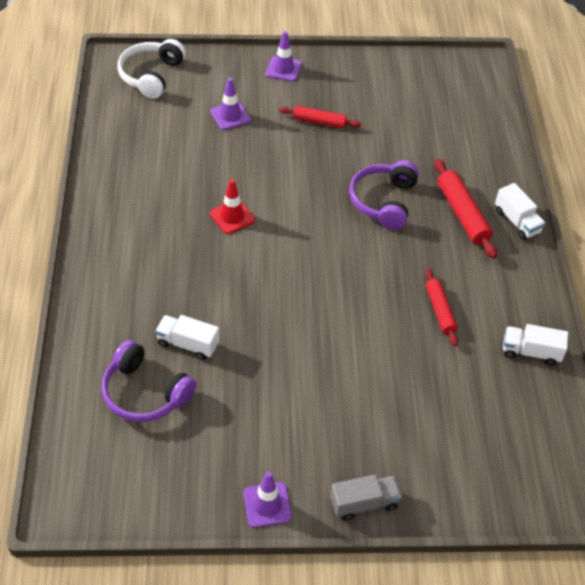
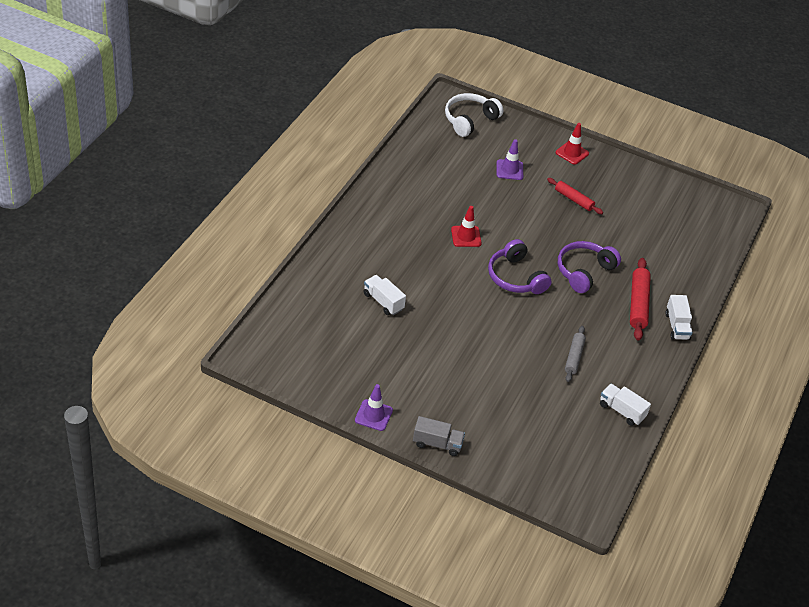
camera: 25 degrees right, 5 degrees down
(145, 393) = (336, 318): purple headphones -> purple headphones (515, 277)
(283, 69) = (572, 153): purple traffic cone -> red traffic cone
(440, 310) = (574, 357): red rolling pin -> grey rolling pin

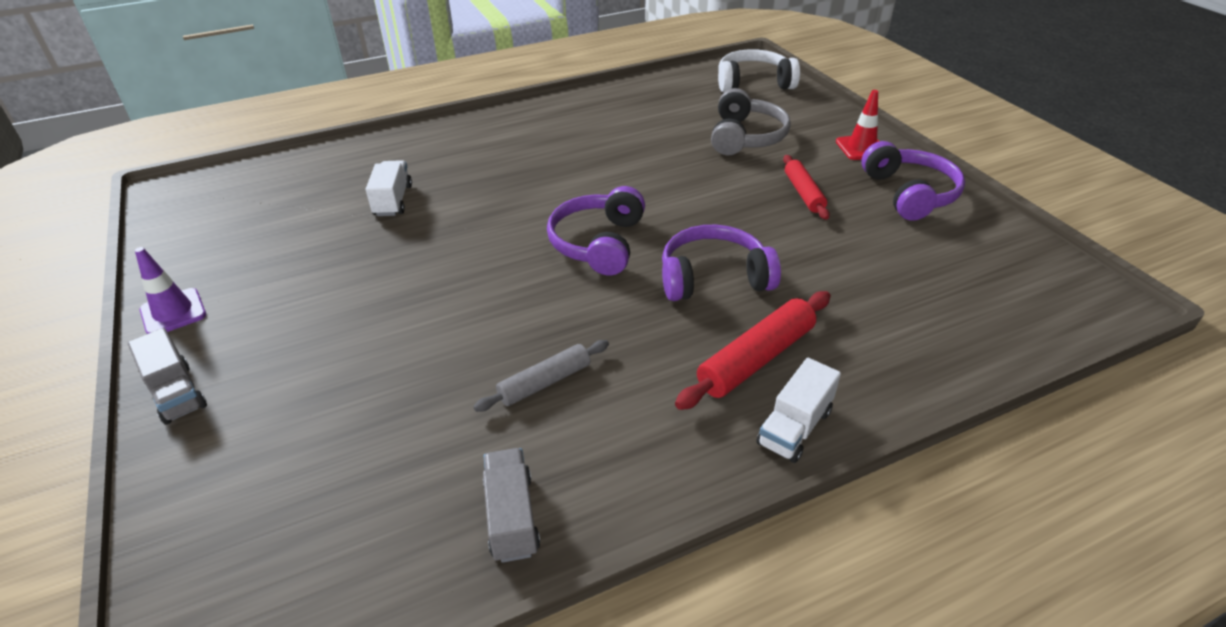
camera: 45 degrees right, 5 degrees down
(466, 236) = (594, 178): red traffic cone -> none
(509, 170) = (746, 137): purple traffic cone -> grey headphones
(619, 178) = (909, 193): none -> purple headphones
(621, 411) = (511, 517): white truck -> grey truck

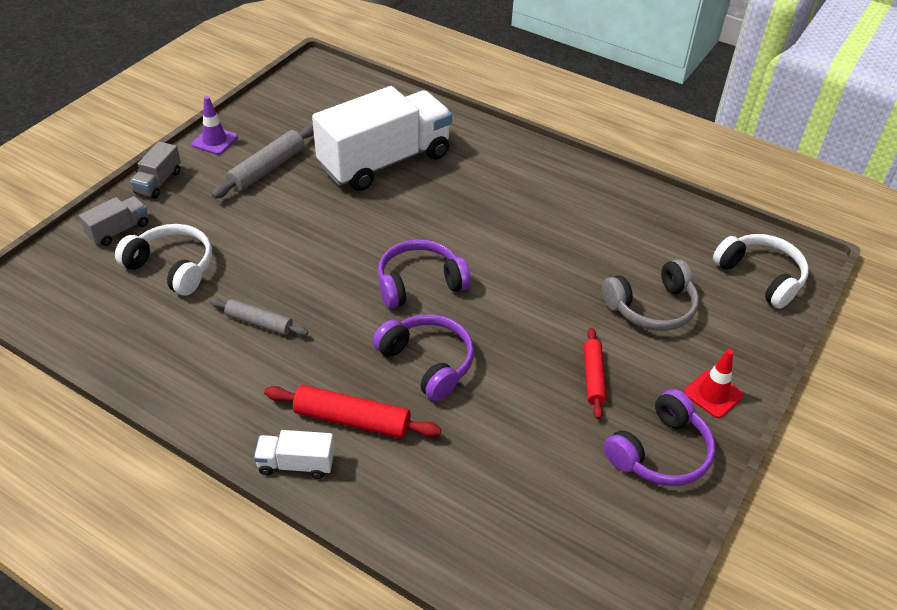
camera: 55 degrees right, 5 degrees up
(289, 286) = (267, 169): none -> grey rolling pin
(361, 433) = (172, 267): none -> white headphones
(393, 201) = (385, 161): white truck -> white truck, size x2.39
(511, 517) = (148, 358): grey truck -> grey truck (119, 230)
(803, 193) = (593, 377): red rolling pin -> red rolling pin turned 45 degrees counterclockwise

